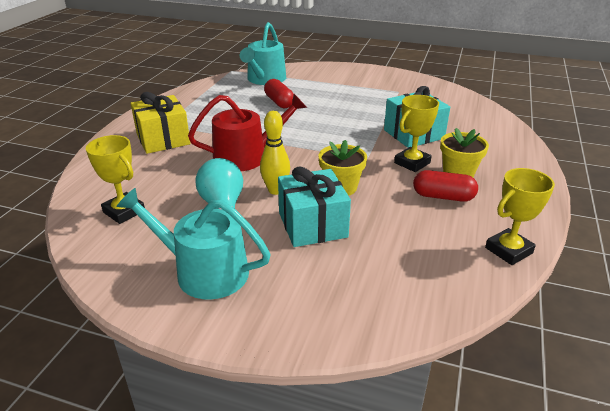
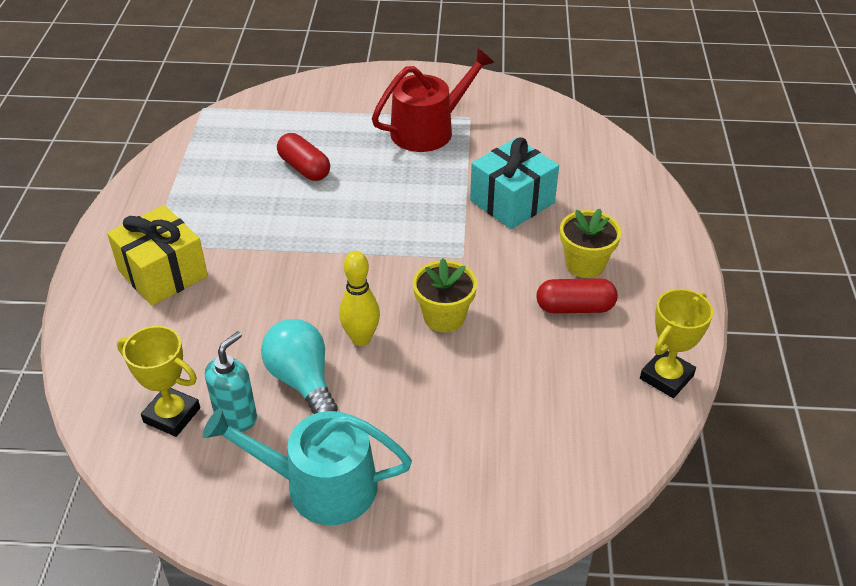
camera: 15 degrees left, 10 degrees up
(166, 220) = (236, 417): none -> turquoise soap dispenser
(247, 156) = (299, 285): red watering can -> red watering can (429, 129)
(264, 79) = (264, 121): turquoise watering can -> none
(312, 225) = (428, 386): turquoise gift -> none
(412, 163) = (523, 256): yellow trophy -> none

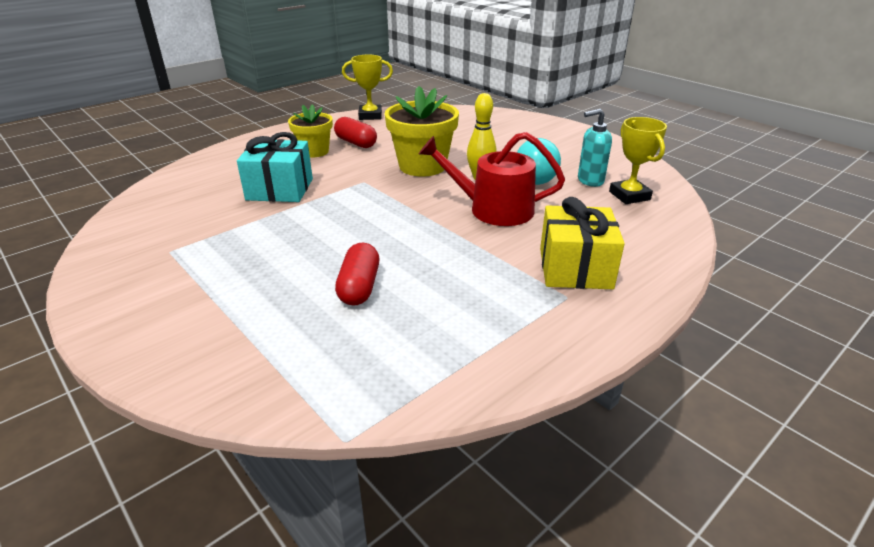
camera: 135 degrees left, 10 degrees down
(319, 485) = (570, 148): turquoise watering can -> none
(429, 129) = (216, 259): red watering can -> red watering can (493, 209)
(444, 317) = (422, 166): yellow flower pot -> yellow flower pot, size x1.58

